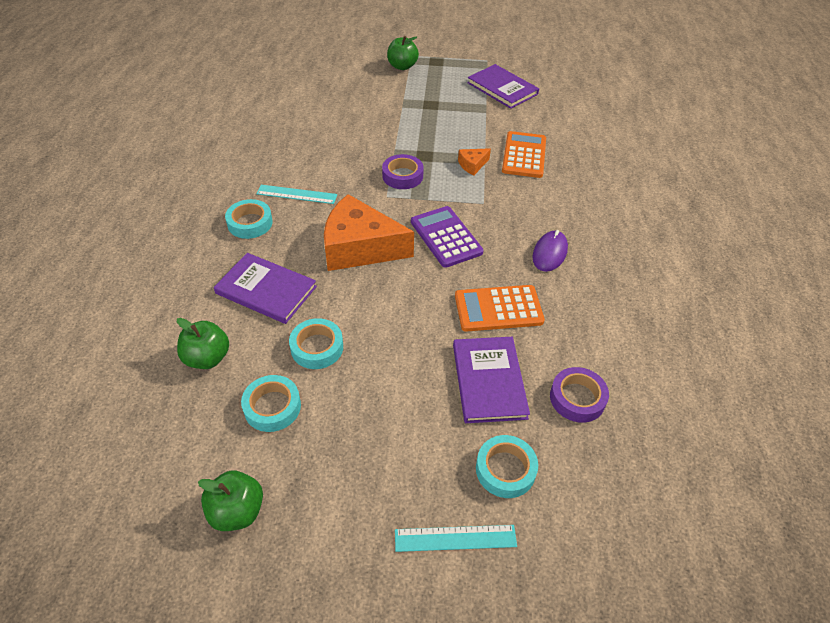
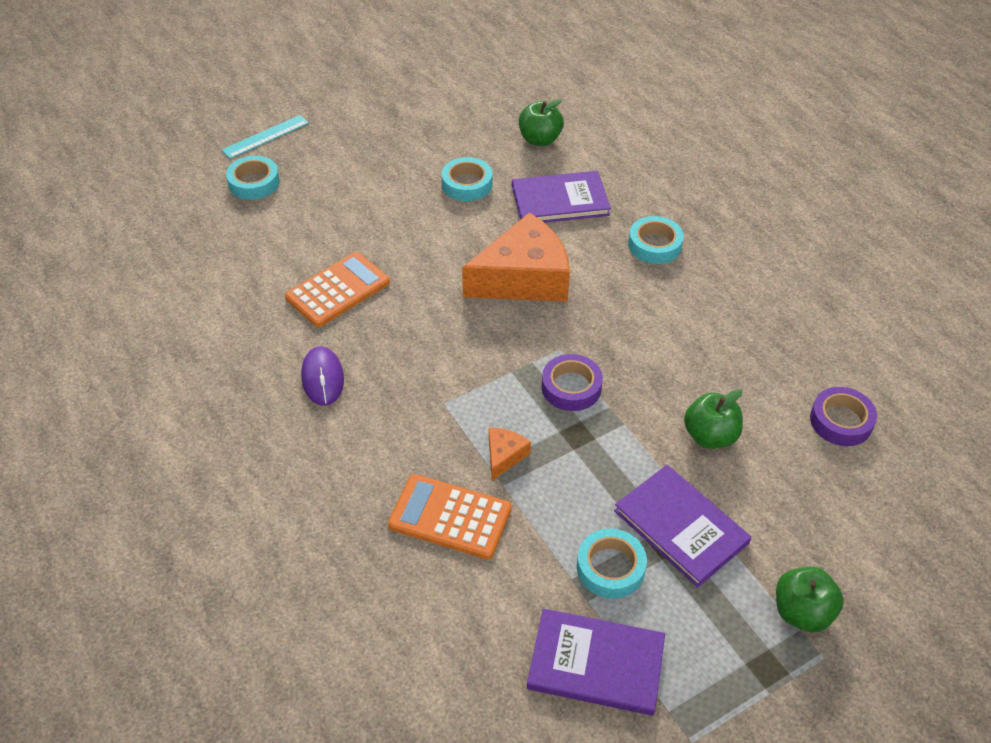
camera: 145 degrees right, 0 degrees up
(237, 511) = (416, 88): green apple -> green apple (710, 436)
(272, 407) = (456, 138): turquoise tape -> turquoise tape (610, 568)
(297, 194) = (653, 298): turquoise ruler -> none
(446, 237) = (449, 336): purple calculator -> none
(489, 381) = (305, 229): purple book -> purple book (681, 527)
(524, 155) = (450, 517): orange calculator -> orange calculator turned 135 degrees clockwise
(577, 398) = (221, 252): purple tape -> purple tape (841, 421)

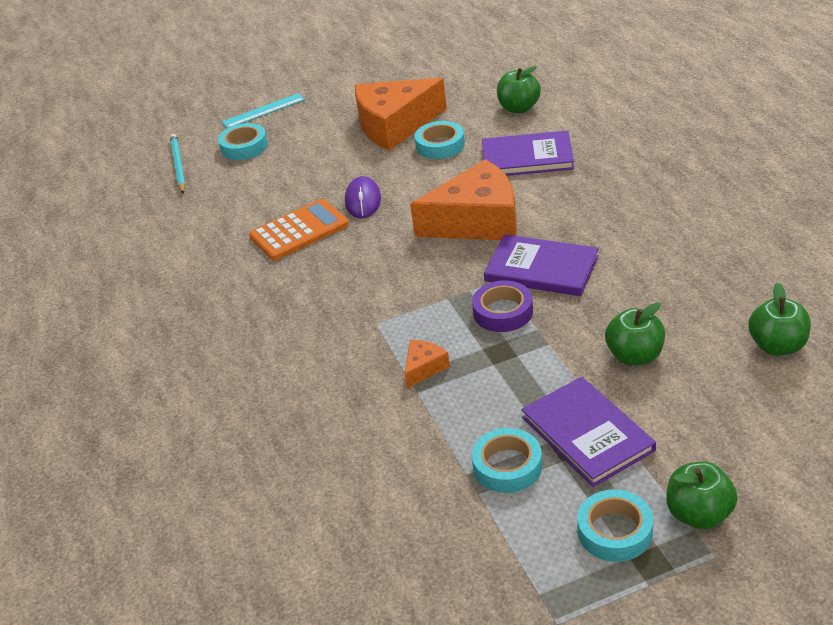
camera: 15 degrees right, 10 degrees down
(184, 206) = (178, 165): none -> turquoise pencil
(322, 378) = (268, 301): purple mouse -> purple mouse (363, 200)
(414, 158) = (395, 125): none -> orange cheese
(450, 517) = (360, 417): orange calculator -> none
(596, 664) = (474, 548): purple book -> purple book (541, 269)
(654, 245) = (614, 193): turquoise tape -> turquoise tape (615, 531)
(841, 421) = (777, 346): purple tape -> green apple

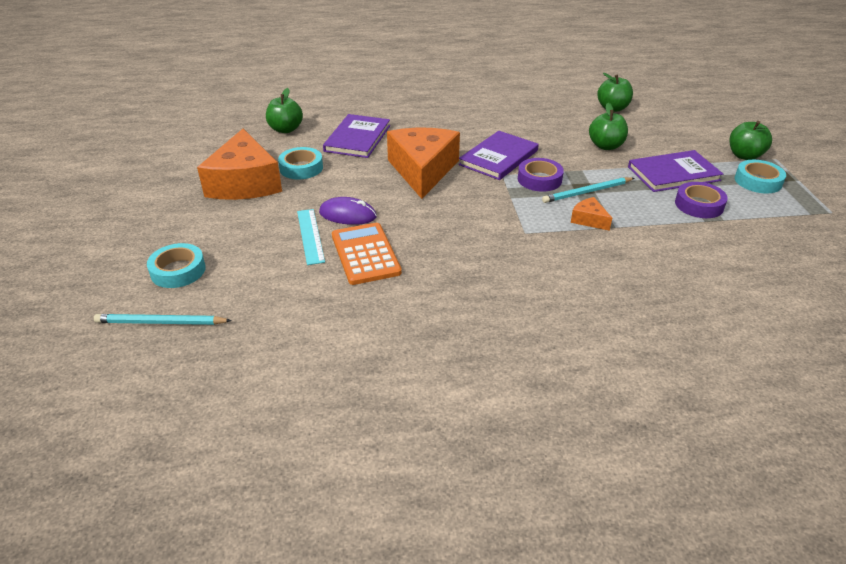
camera: 80 degrees left, 0 degrees up
(263, 111) = (120, 250): turquoise ruler -> turquoise ruler (310, 236)
(491, 357) = (587, 192): none -> turquoise pencil
(507, 466) = (699, 205): turquoise tape -> purple tape

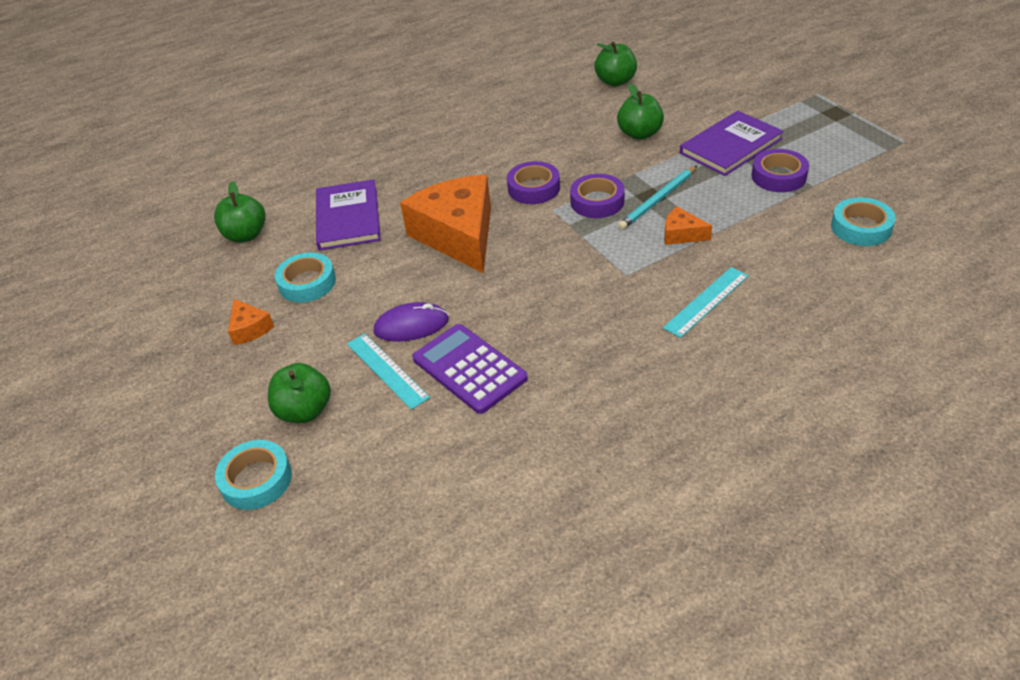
camera: 20 degrees left, 5 degrees up
(161, 322) = (289, 555): turquoise pencil -> none
(245, 183) = (249, 329): orange cheese -> orange cheese, size x0.43
(365, 254) = (469, 369): orange calculator -> purple calculator
(499, 158) = (534, 188): purple book -> purple tape
(574, 270) = (706, 301): none -> turquoise ruler
(744, 156) = (786, 100): green apple -> green apple (305, 411)
(758, 181) = (817, 127): turquoise tape -> turquoise tape (861, 227)

